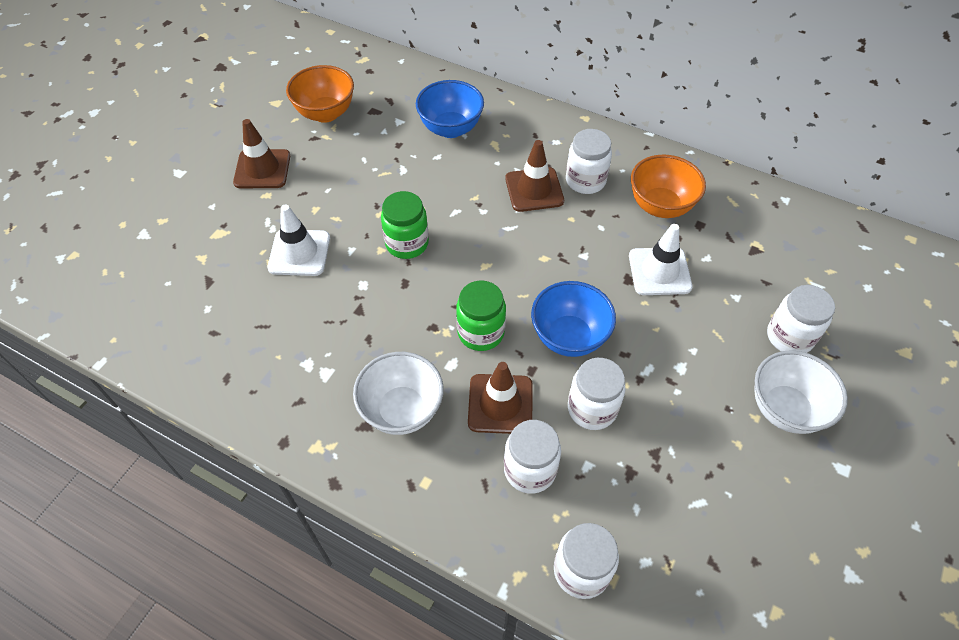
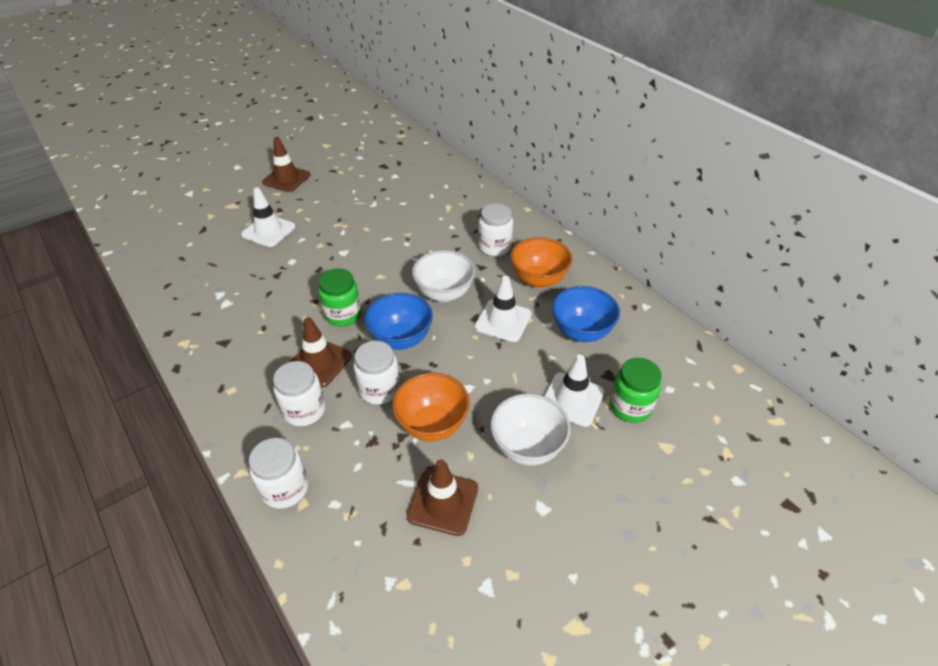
camera: 25 degrees right, 10 degrees down
(325, 113) = (351, 159): orange bowl -> orange bowl (432, 425)
(402, 410) = (253, 342): white bowl -> white bowl (444, 293)
(407, 243) = (339, 247): green jar -> green jar (630, 407)
(450, 129) = (425, 189): blue bowl -> blue bowl (581, 332)
(534, 190) = (453, 241): brown traffic cone -> brown traffic cone (443, 502)
(789, 337) = (572, 399): white jar -> white traffic cone

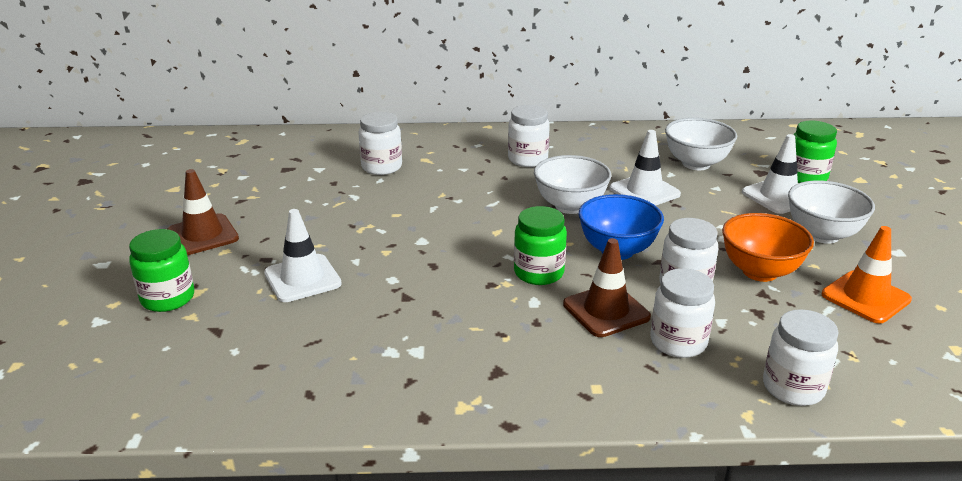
camera: 55 degrees left, 15 degrees down
(220, 201) = (168, 298): none -> green jar
(420, 195) = (381, 167): none -> white jar
(443, 502) = (865, 297): brown traffic cone -> orange traffic cone
(538, 280) = (603, 157): orange bowl -> none
(581, 332) = (696, 164): blue bowl -> white bowl

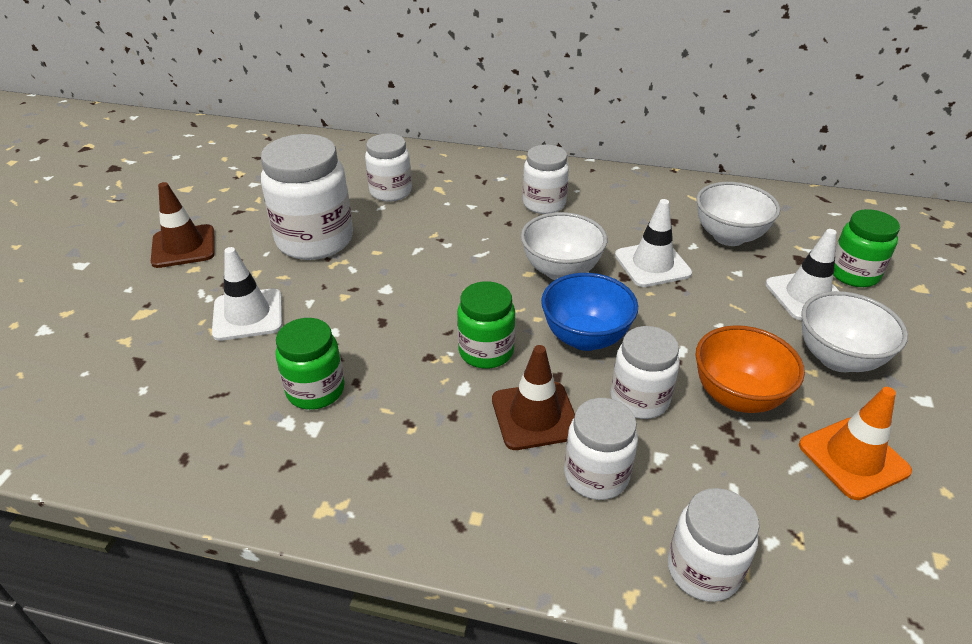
camera: 15 degrees right, 10 degrees up
(168, 298) = (115, 315): green jar -> green jar (315, 390)
(332, 213) = (315, 240): none -> white jar

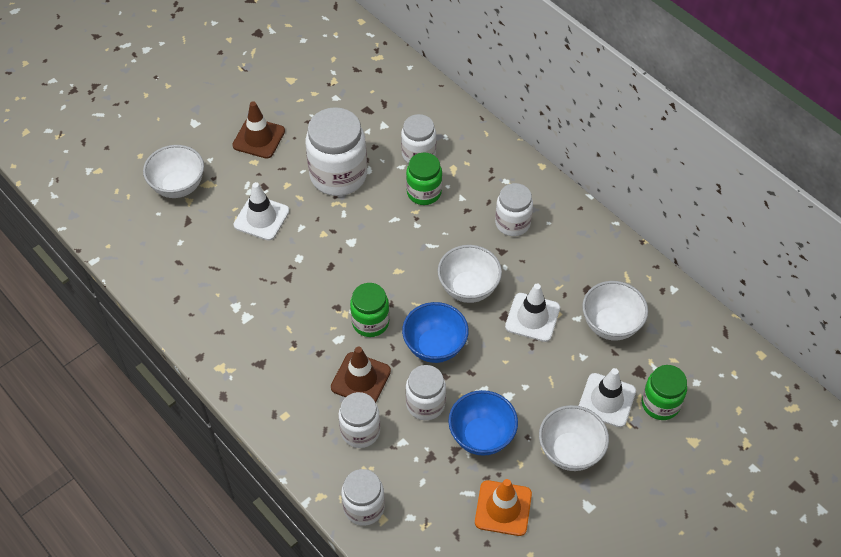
camera: 35 degrees right, 15 degrees up
(98, 332) = (178, 186): none -> white bowl
(315, 390) = (262, 294): green jar -> green jar (424, 192)
(737, 396) = (481, 436): orange bowl -> blue bowl

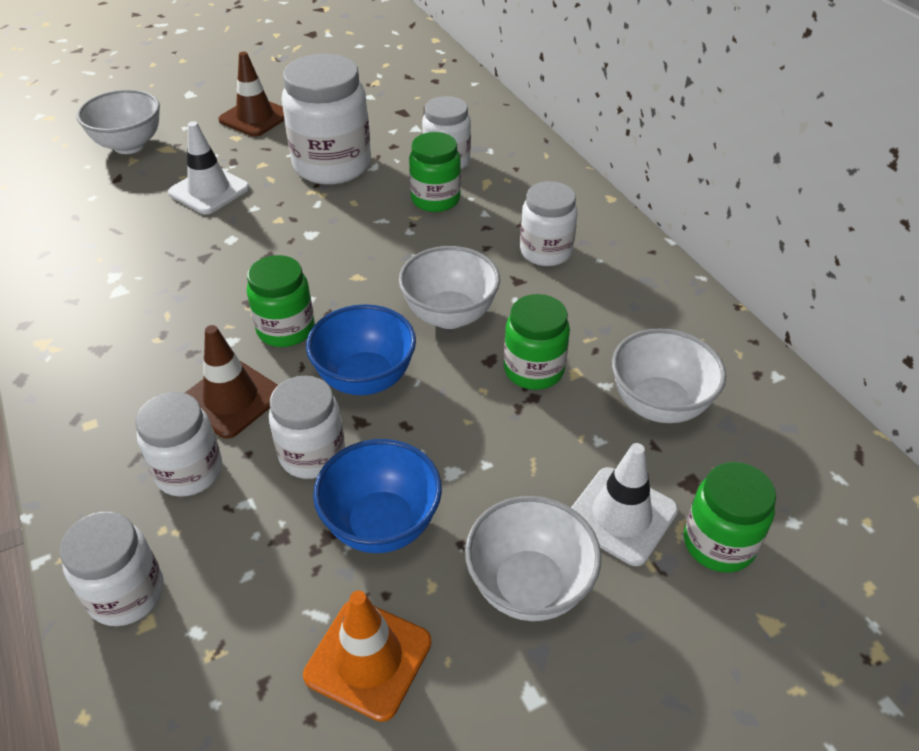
camera: 15 degrees right, 10 degrees down
(532, 317) = (533, 370): white traffic cone -> green jar

